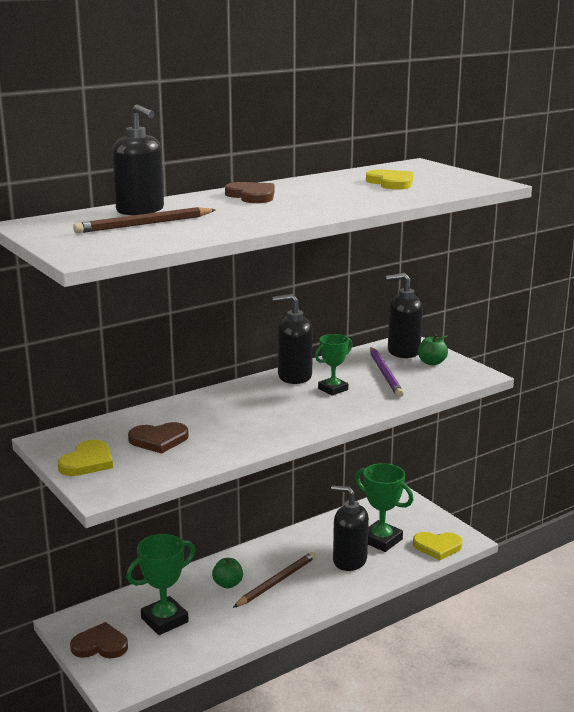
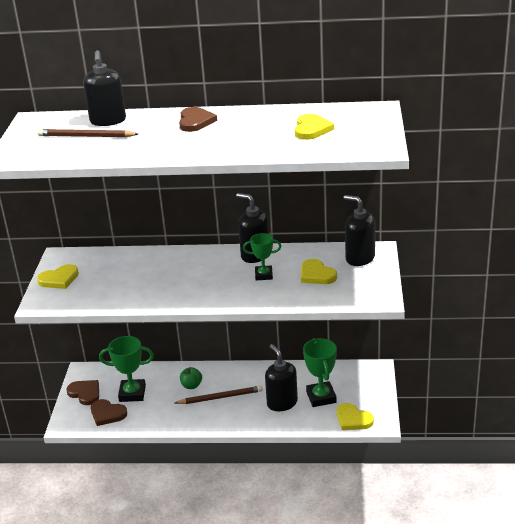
camera: 40 degrees right, 10 degrees up
(159, 440) = (112, 277): brown heart -> brown heart (107, 414)
(385, 374) = (316, 274): purple pencil -> yellow heart
(431, 362) = (364, 275): green apple -> none

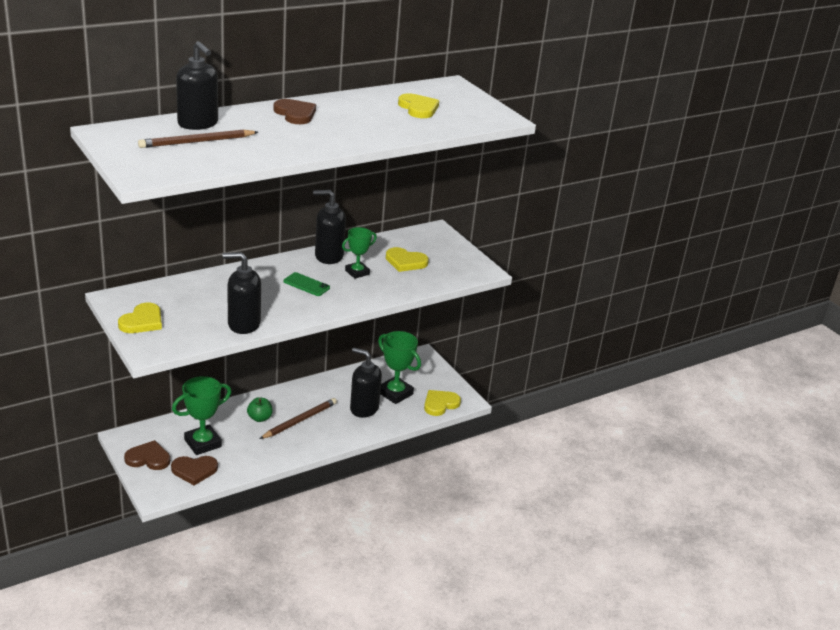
camera: 40 degrees left, 0 degrees up
(210, 277) = (306, 284): none -> green phone
(353, 419) = (440, 404): yellow heart -> yellow heart turned 135 degrees clockwise
(359, 258) = (428, 240): black soap dispenser -> black soap dispenser (243, 324)

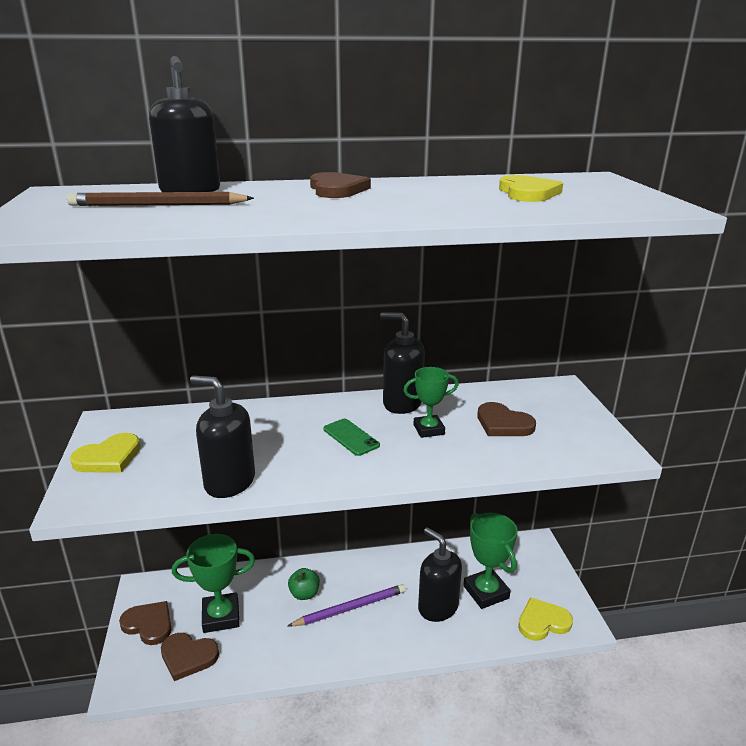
camera: 25 degrees right, 5 degrees down
(300, 420) = (350, 608): brown pencil -> purple pencil
(405, 262) = (503, 424): yellow heart -> brown heart

